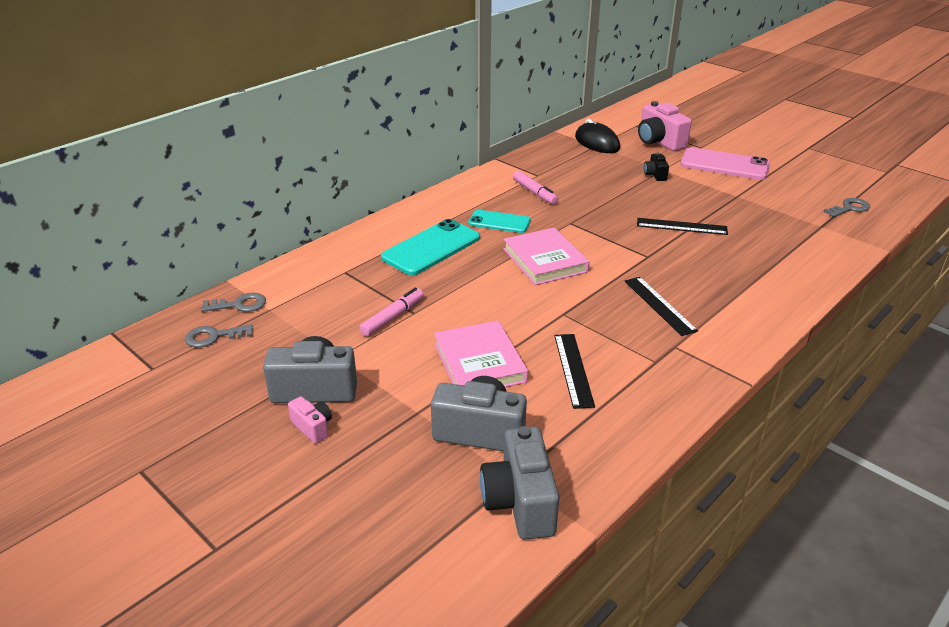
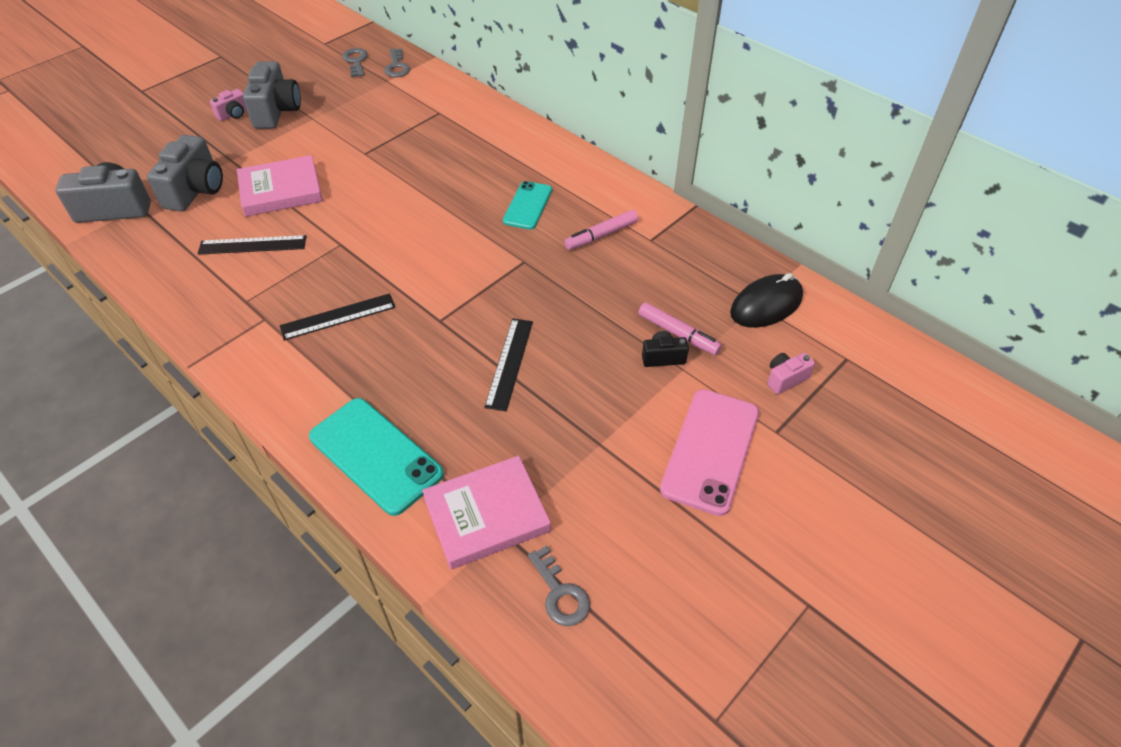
camera: 90 degrees right, 15 degrees up
(392, 317) = (360, 142): pink marker -> pink marker (678, 334)
(431, 248) = (476, 160): turquoise phone -> turquoise phone (376, 455)
(545, 260) = (441, 236): pink book -> pink book (486, 515)
(659, 142) = (785, 379): pink camera -> pink camera, size x0.51

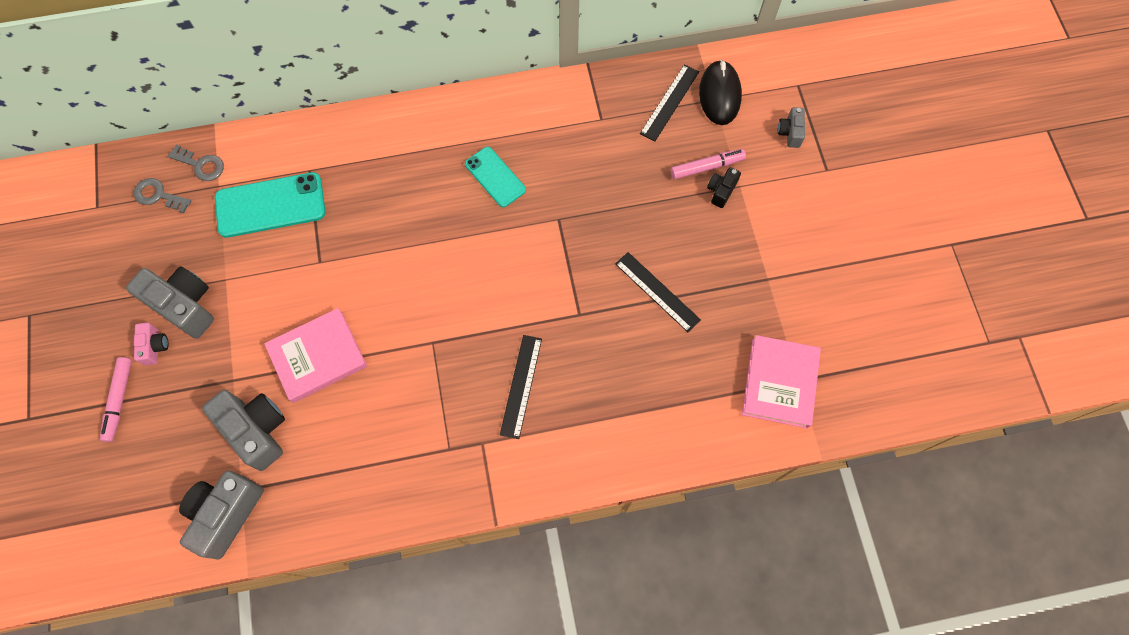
camera: 55 degrees left, 20 degrees up
(252, 245) = (378, 413): black ruler -> black ruler (669, 102)
(281, 190) = (318, 357): pink book -> pink book turned 45 degrees clockwise
(376, 455) = (682, 427): turquoise phone -> turquoise phone (270, 205)
(560, 593) = (864, 373): grey key -> none
(601, 235) = (571, 148): pink marker -> pink marker (119, 400)
(710, 450) = (816, 218): pink phone -> none
(785, 379) = (790, 133): pink camera -> grey camera

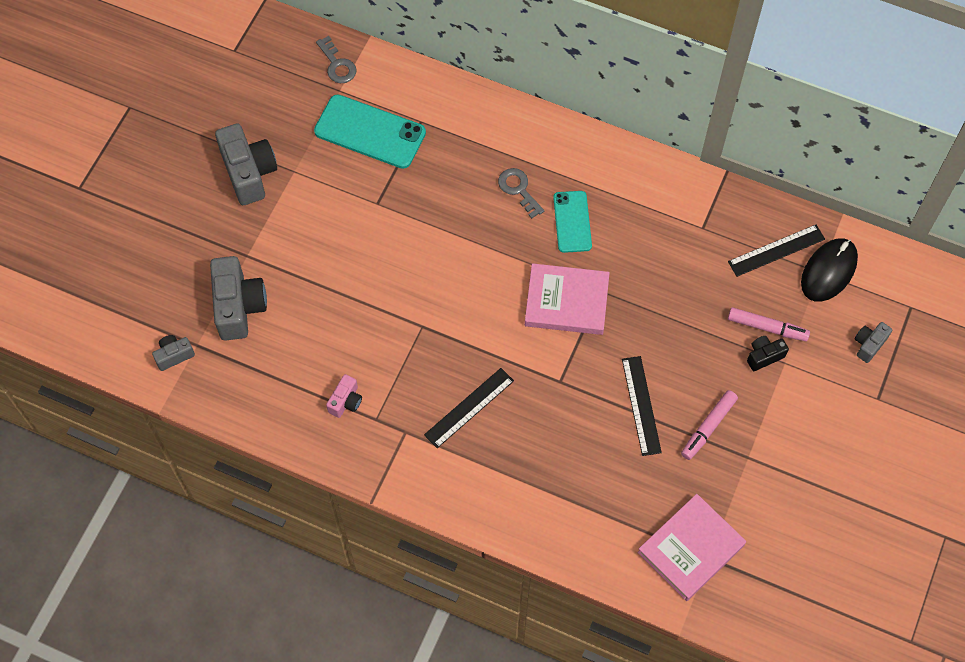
camera: 35 degrees right, 5 degrees down
(119, 400) = (153, 217): pink marker -> pink marker (708, 427)
(155, 347) = (206, 191): pink camera -> pink camera (346, 401)
(158, 195) = (287, 70): grey key -> grey key (518, 189)
(226, 514) = (174, 355): grey camera -> grey camera, size x0.51
(318, 357) = (324, 279): pink book -> pink book (566, 302)

